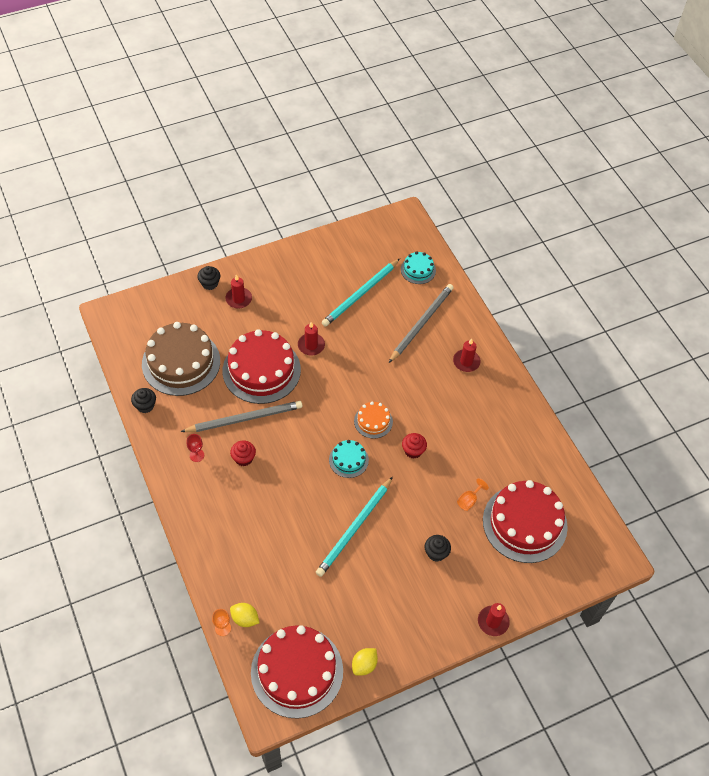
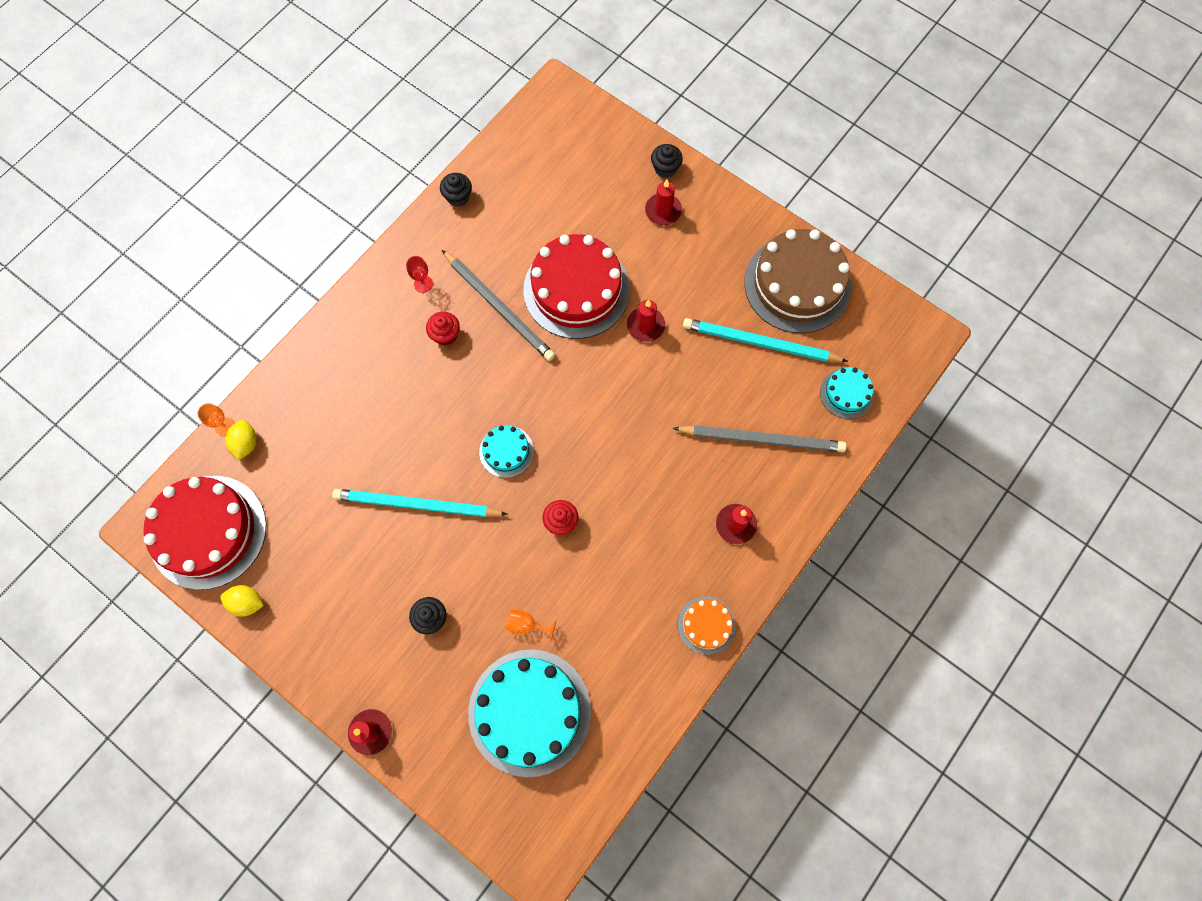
camera: 65 degrees right, 15 degrees up
(181, 362) = (536, 200): brown cake -> brown cake (797, 284)
(373, 421) = (577, 453): orange cake -> orange cake (706, 625)
(524, 523) = (529, 712): red cake -> turquoise cake

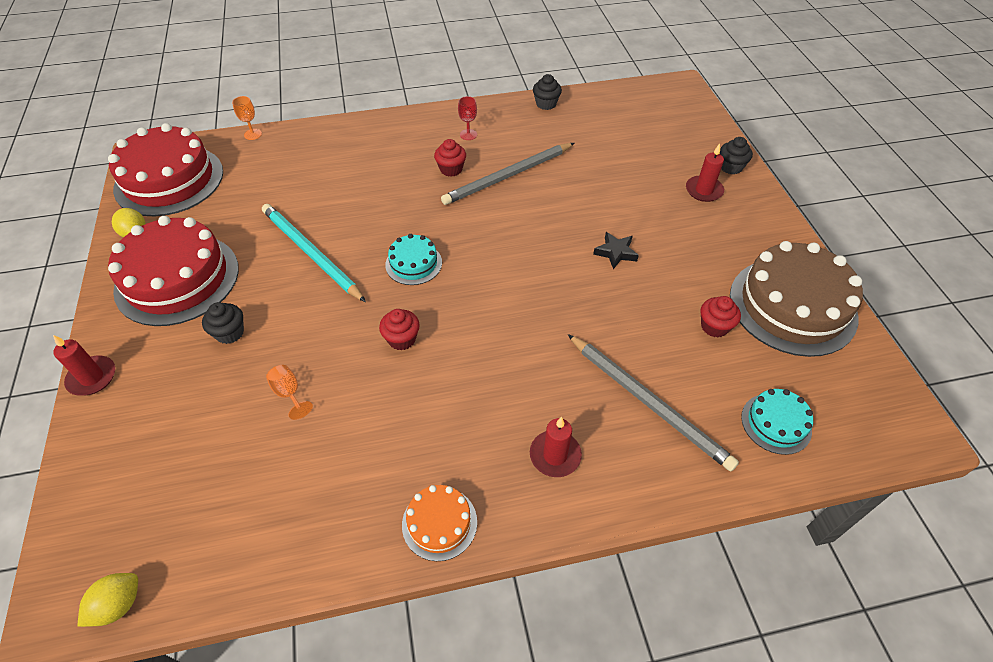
camera: 40 degrees right, 20 degrees down
(246, 443) = (252, 150): yellow lemon -> yellow lemon (118, 605)
(499, 307) = (508, 176): grey pencil -> grey pencil turned 60 degrees clockwise
(529, 712) = (212, 465): turquoise cake -> none
(576, 290) = (580, 198): red cake -> red cake (177, 279)
(645, 325) = (615, 252): red candle -> black star
(760, 343) = (714, 326): turquoise pencil -> red cupcake

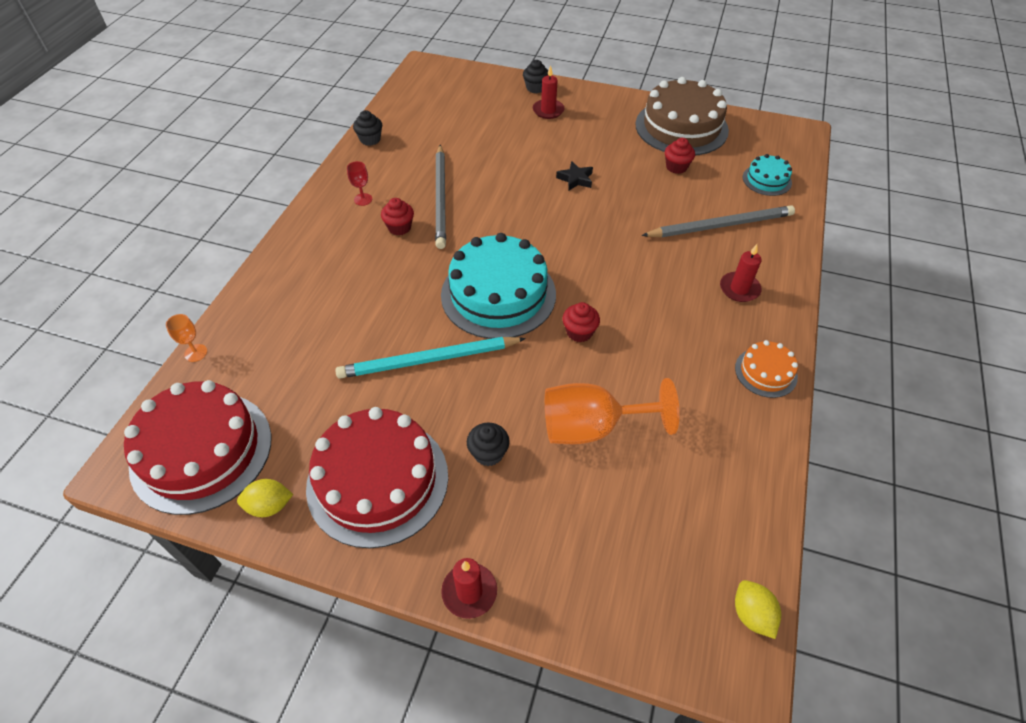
camera: 60 degrees left, 0 degrees up
(289, 393) = (591, 427): orange goblet -> orange goblet, size x2.32
(413, 263) = (498, 294): turquoise cake -> turquoise cake, size x2.06

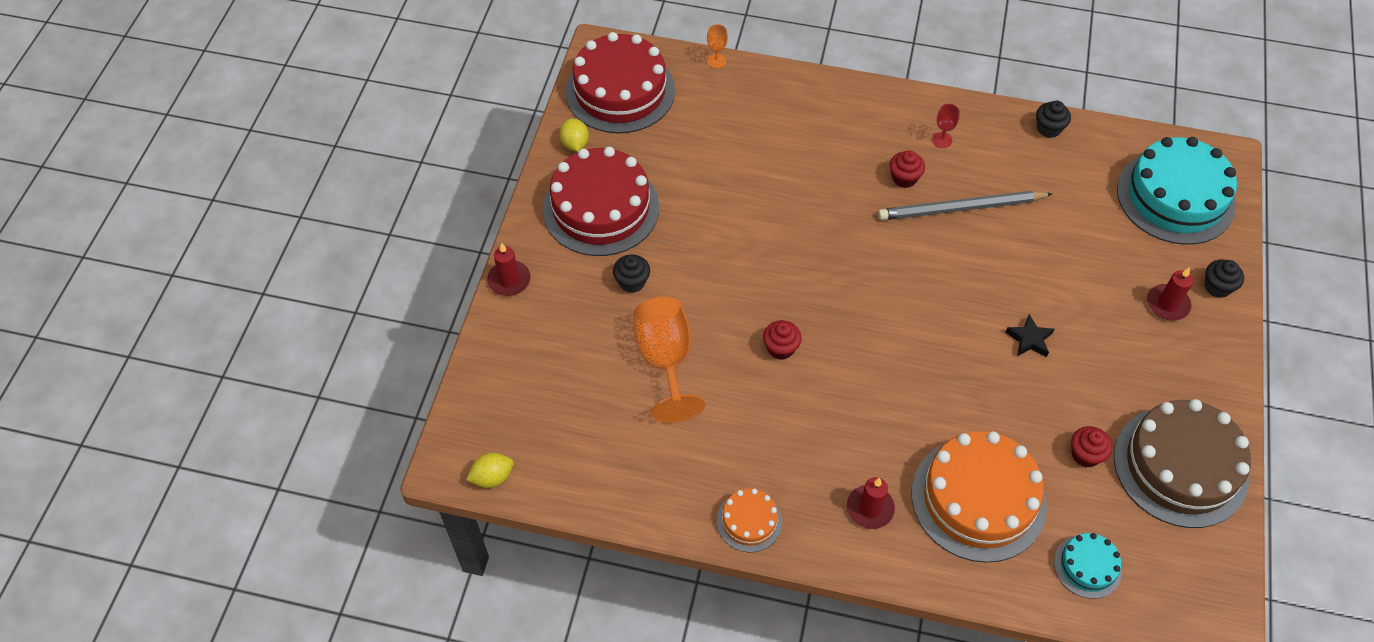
camera: 85 degrees right, 5 degrees up
(428, 360) = (729, 226): turquoise pencil -> none
(498, 294) = (822, 274): turquoise cake -> turquoise cake (1175, 197)
(721, 225) = (978, 499): grey pencil -> orange cake

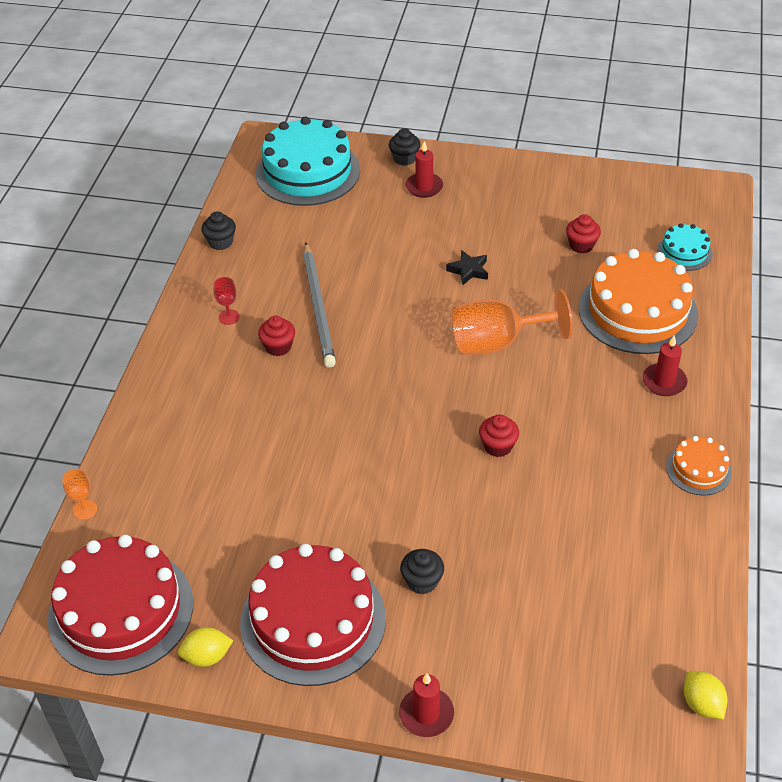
camera: 90 degrees left, 10 degrees down
(665, 360) = (524, 545): orange goblet -> orange goblet (497, 343)
(1180, 466) = (582, 195): brown cake -> none

